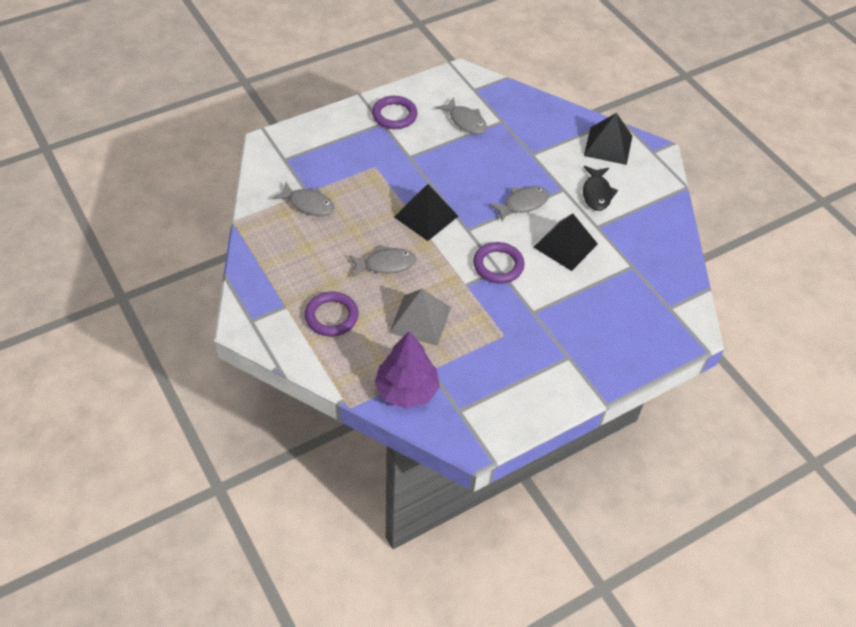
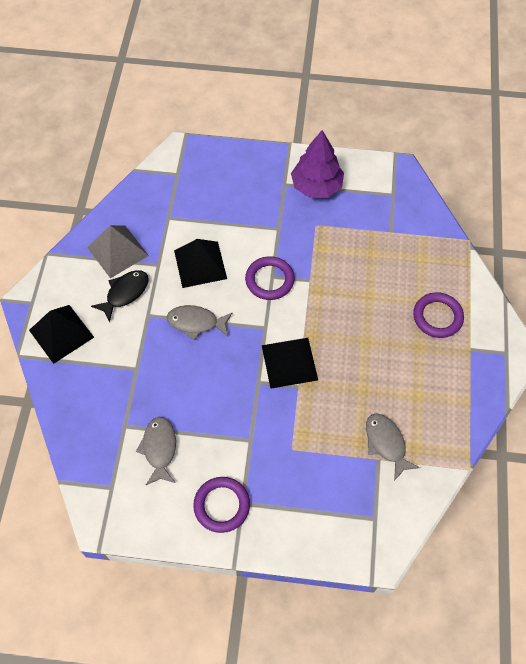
camera: 140 degrees left, 10 degrees up
(385, 264) = (360, 337): grey fish -> none
(406, 390) = (419, 228): purple tree -> purple tree (316, 186)
(420, 320) = (369, 272): grey pyramid -> grey pyramid (117, 251)

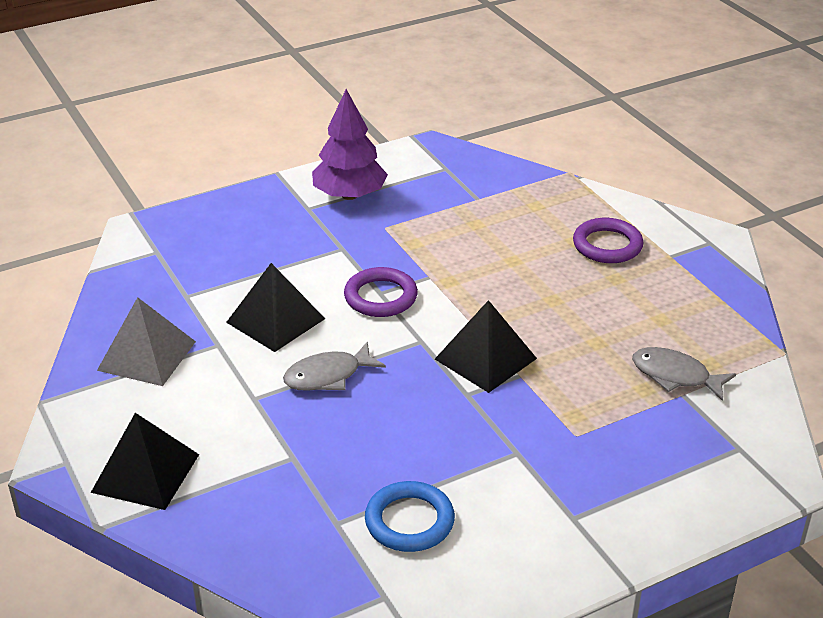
camera: 35 degrees left, 25 degrees down
(125, 293) = (199, 391): black fish -> none
(159, 449) = (409, 521): grey fish -> blue ring
(222, 505) = (550, 534): purple ring -> none

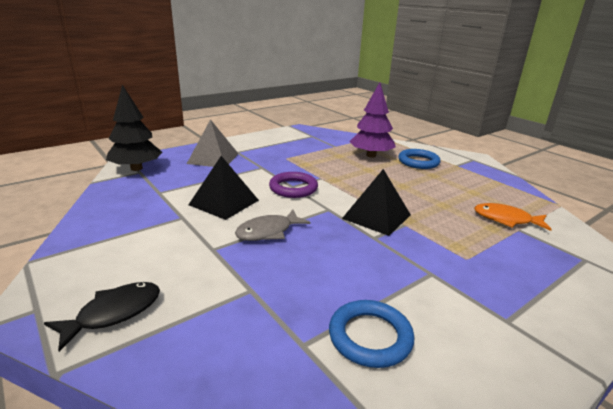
camera: 10 degrees left, 10 degrees down
(145, 473) = (114, 313): black pyramid -> black fish
(146, 355) = (126, 226): grey pyramid -> grey pyramid (213, 158)
(151, 243) = (136, 168): none -> black tree
(349, 195) = (261, 146): purple tree -> purple tree (371, 155)
(607, 245) = (418, 162): purple ring -> blue ring
(675, 376) = (506, 220): grey fish -> orange fish

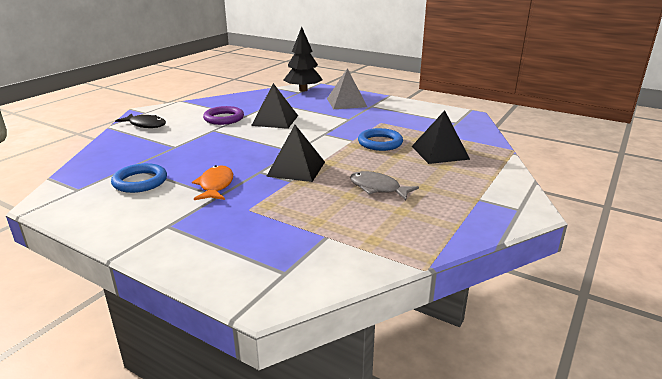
camera: 70 degrees right, 0 degrees up
(268, 232) = (243, 139): grey fish -> grey fish (378, 188)
(293, 188) = (320, 134): purple ring -> purple ring (224, 118)
(371, 155) = (440, 152): purple tree -> black pyramid
(418, 162) = (456, 176): blue ring -> blue ring (380, 143)
(506, 220) = (344, 229): orange fish -> orange fish (215, 185)

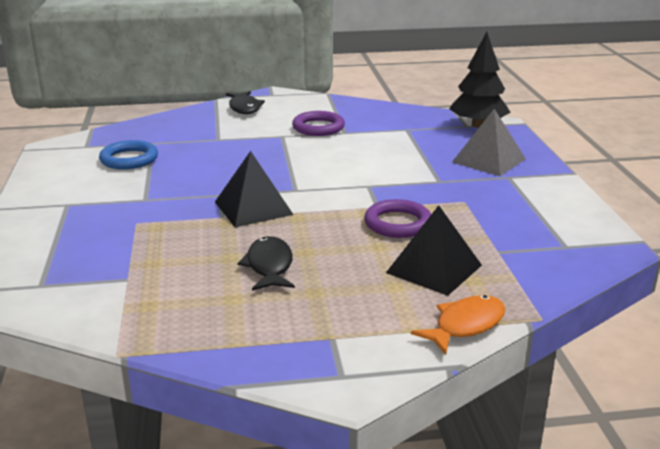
camera: 50 degrees right, 0 degrees up
(215, 185) = (163, 189): orange fish -> orange fish (465, 325)
(275, 120) = (358, 149): black pyramid -> none
(378, 188) = (269, 266): grey fish -> black fish
(380, 143) = (398, 223): blue ring -> purple ring

